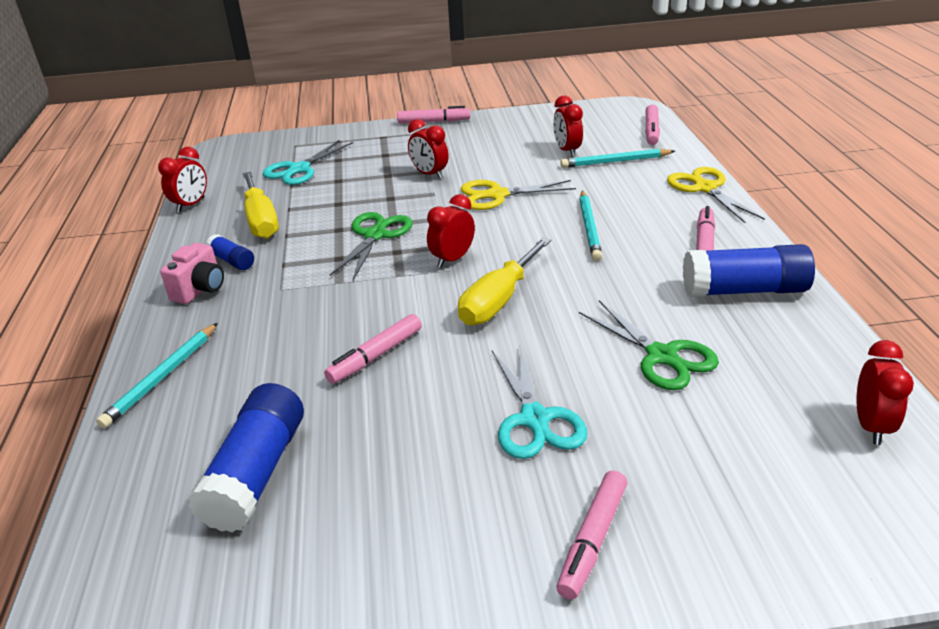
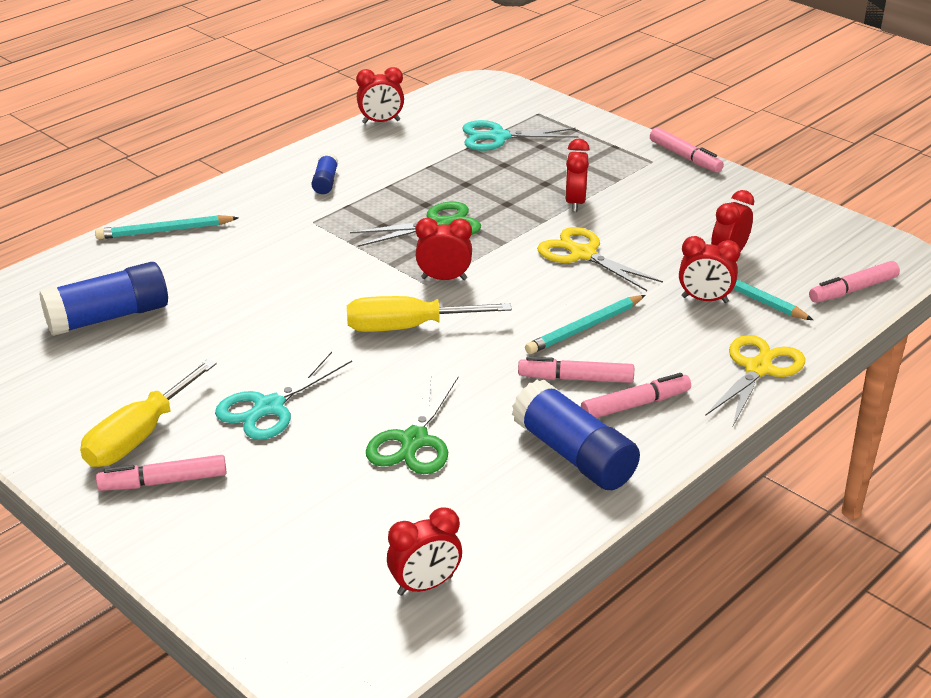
camera: 50 degrees right, 0 degrees up
(200, 289) = (275, 190): pink camera -> none
(261, 220) = (396, 163): yellow screwdriver -> yellow screwdriver (139, 436)
(376, 356) = (273, 304): pink marker -> pink marker (575, 379)
(607, 176) = (704, 300): none -> red clock

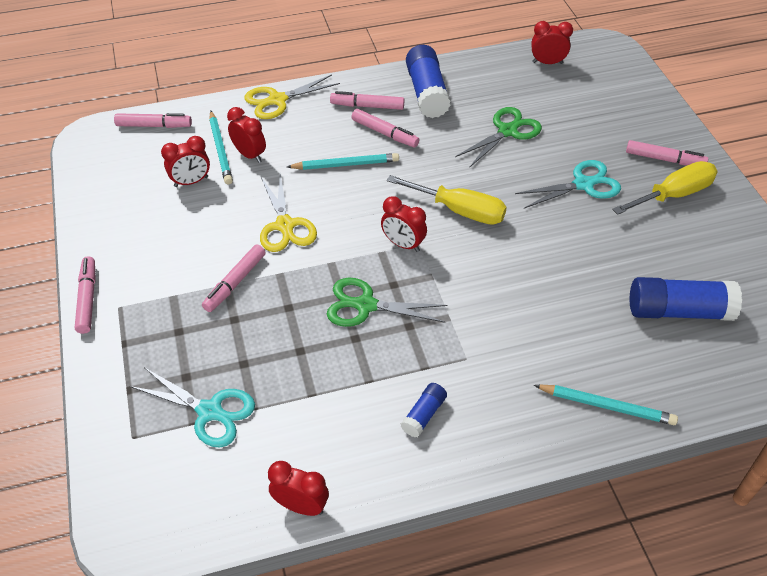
camera: 150 degrees left, 15 degrees up
(575, 203) = (235, 282): red clock -> pink marker

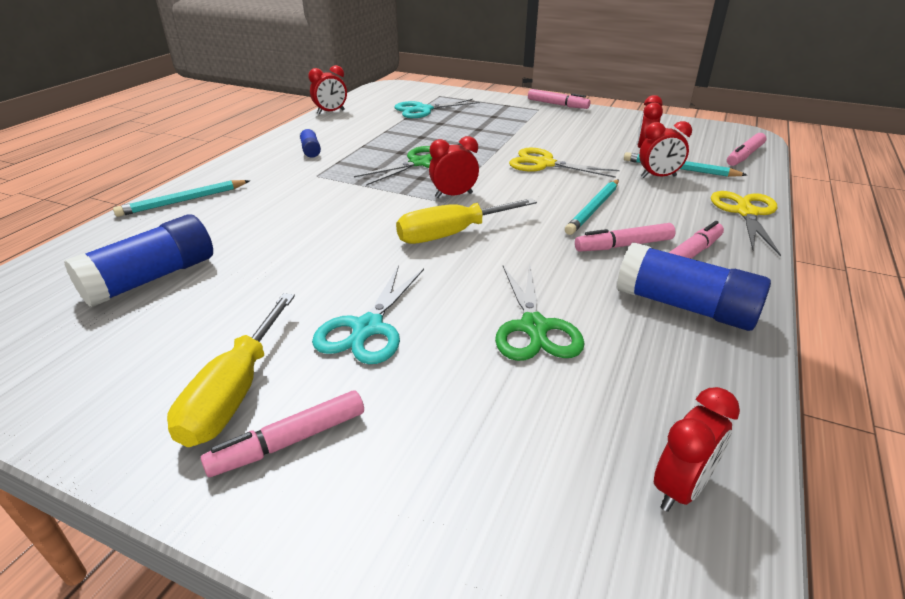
camera: 130 degrees right, 15 degrees down
(235, 282) = (510, 136): pink marker -> none

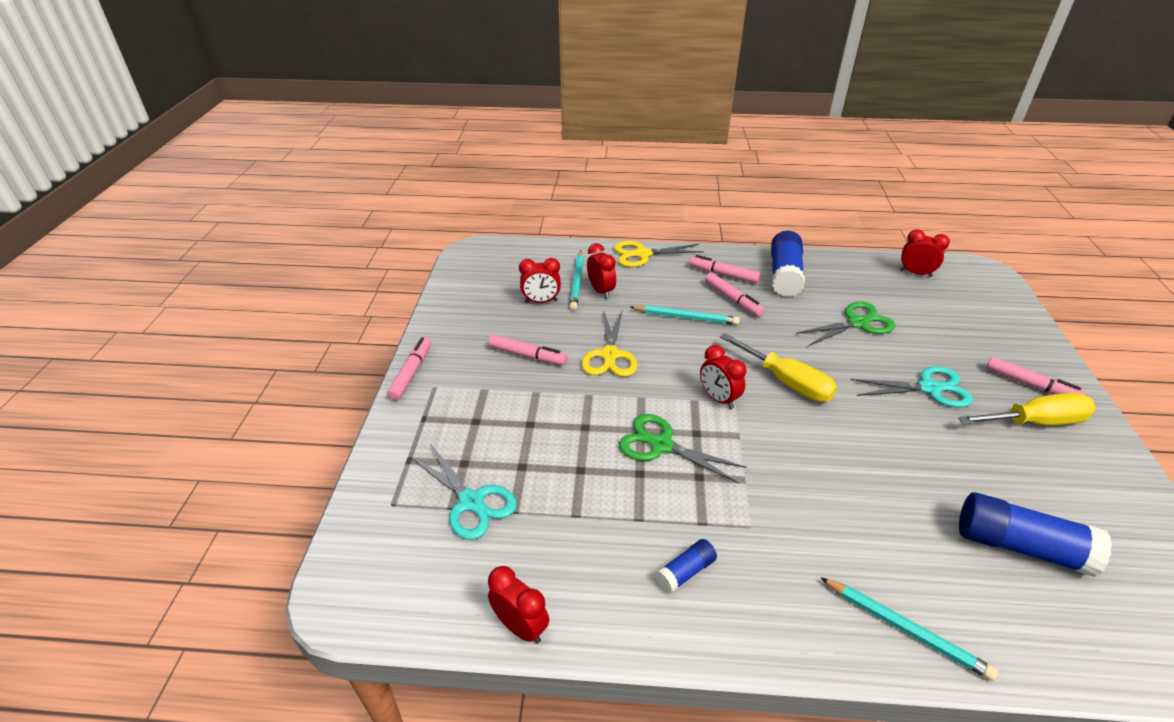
camera: 110 degrees left, 5 degrees up
(744, 156) = (529, 253): pink marker -> pink marker (527, 355)

